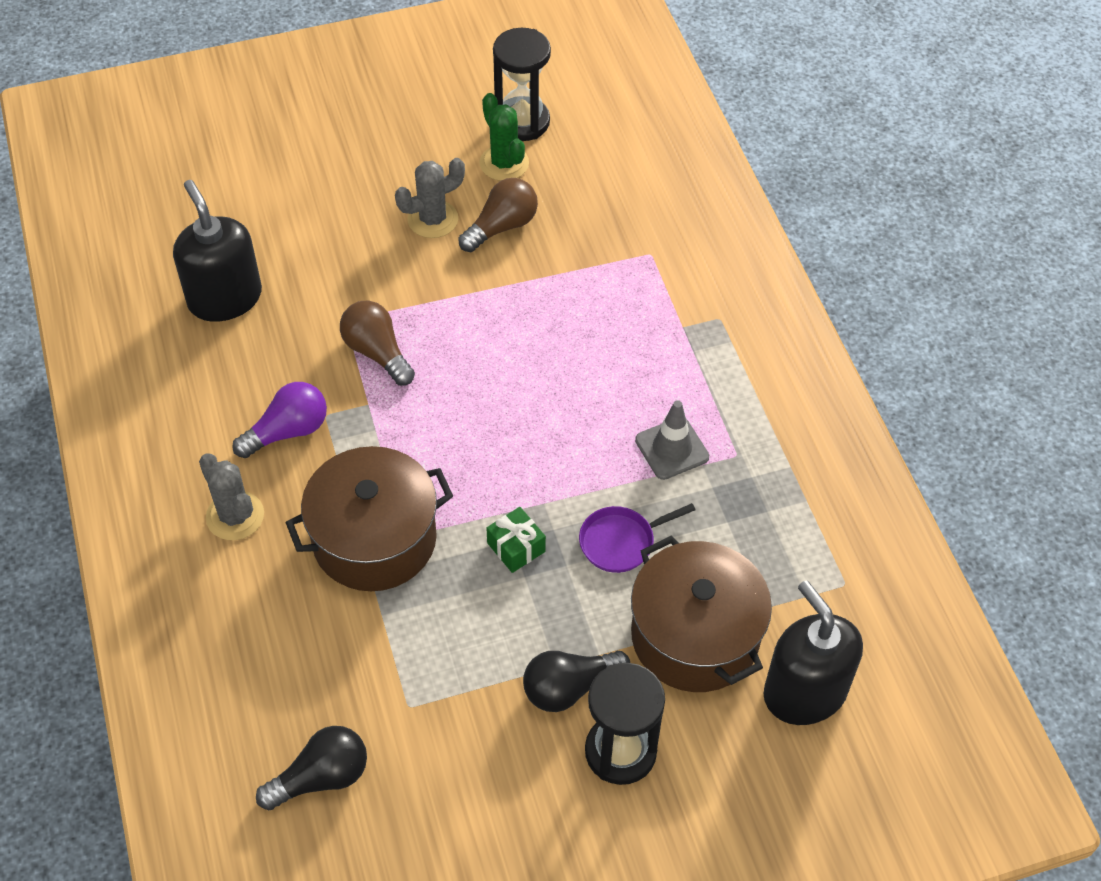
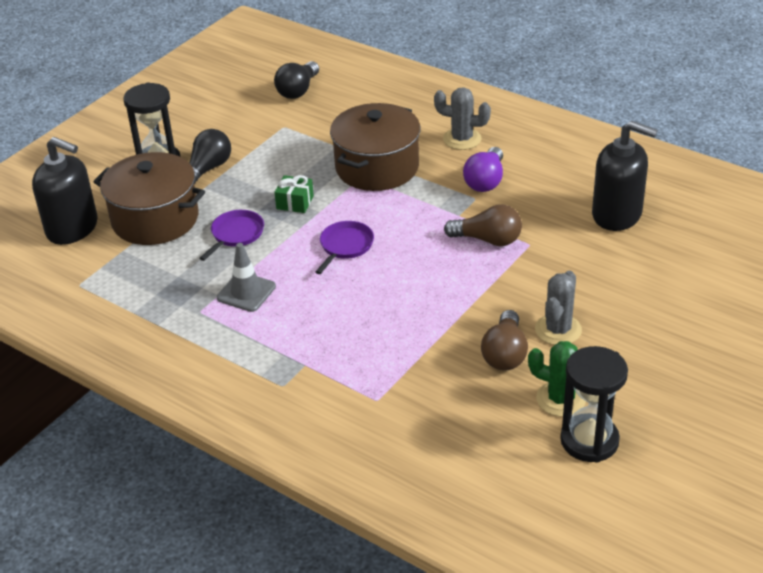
camera: 145 degrees right, 15 degrees down
(521, 442) = (345, 246): none -> purple pan

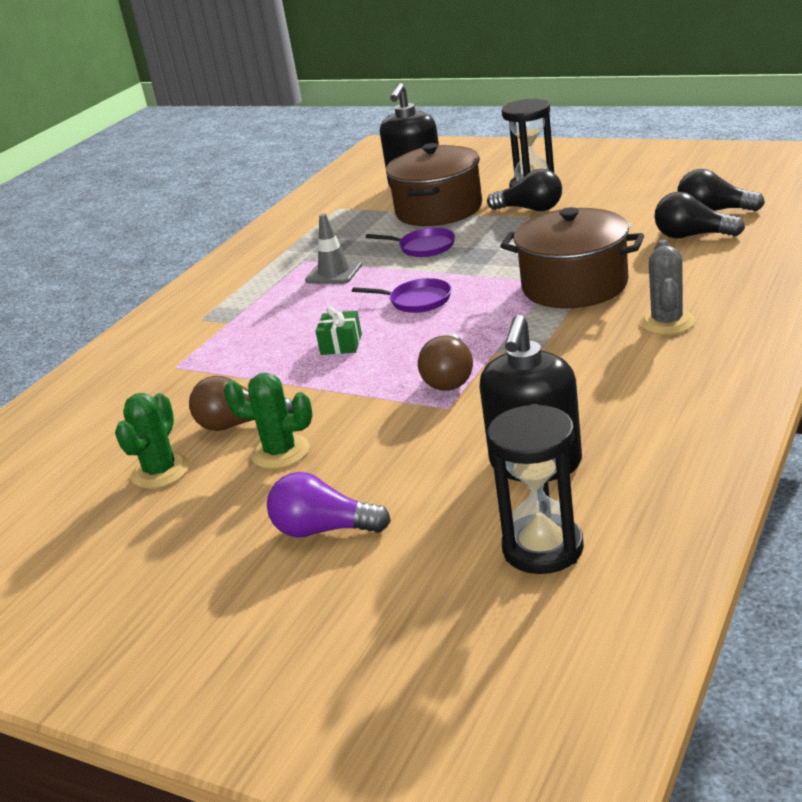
camera: 85 degrees right, 10 degrees down
(295, 202) = (487, 260): green gift -> green gift (341, 344)
(333, 106) = (692, 236): none -> black light bulb
(485, 181) = (576, 354): purple light bulb -> purple light bulb (324, 530)
(558, 330) = (280, 452): grey cactus -> green cactus
(589, 441) = (91, 500): black hourglass -> black hourglass (543, 548)

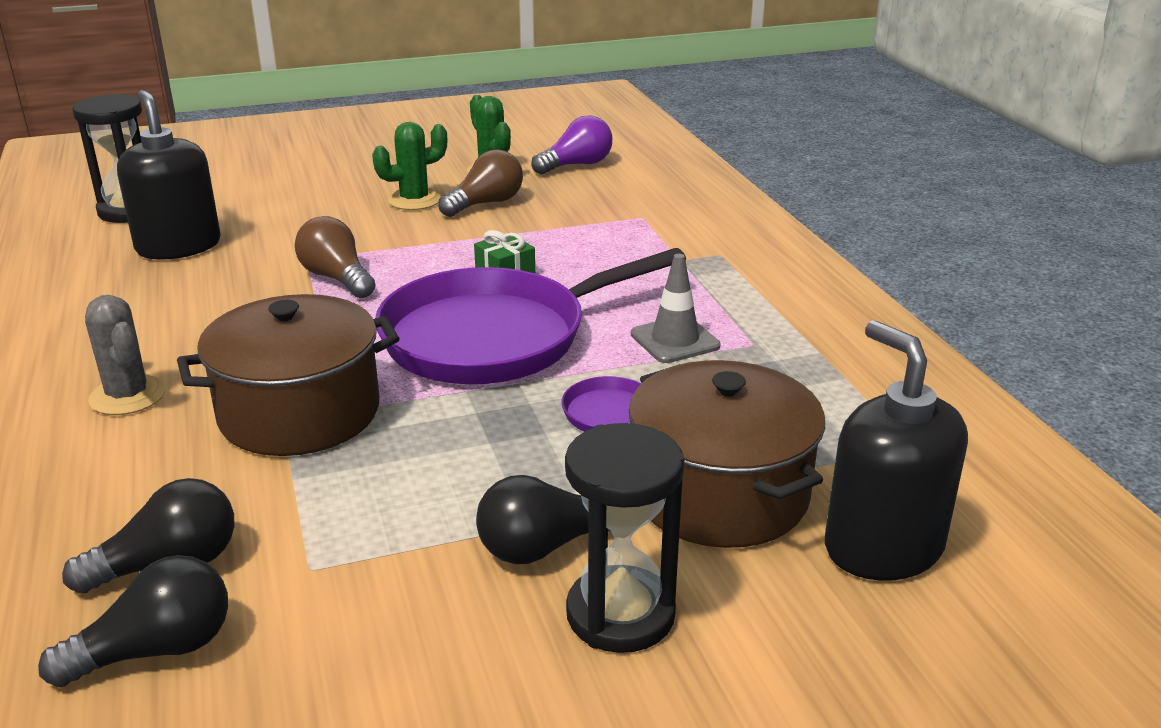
camera: 130 degrees right, 0 degrees up
(324, 530) = (307, 180): purple light bulb -> purple light bulb (576, 165)
(417, 301) = (494, 337): purple pan -> purple pan, size x2.37

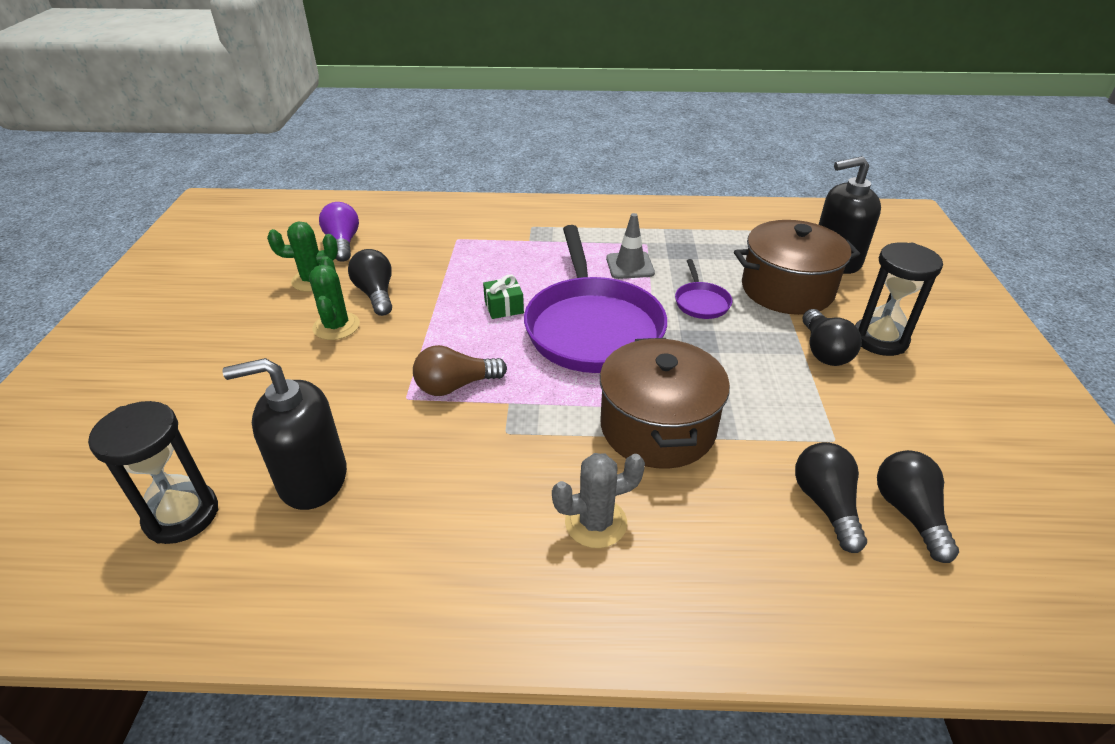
camera: 70 degrees left, 10 degrees up
(486, 203) = (376, 294): brown light bulb -> black light bulb

